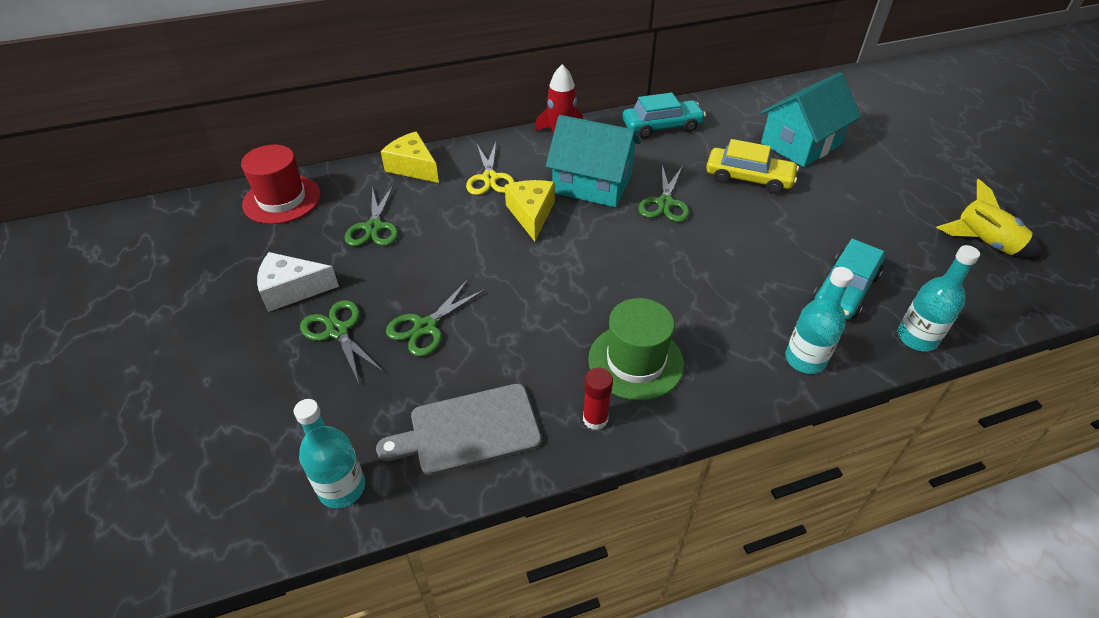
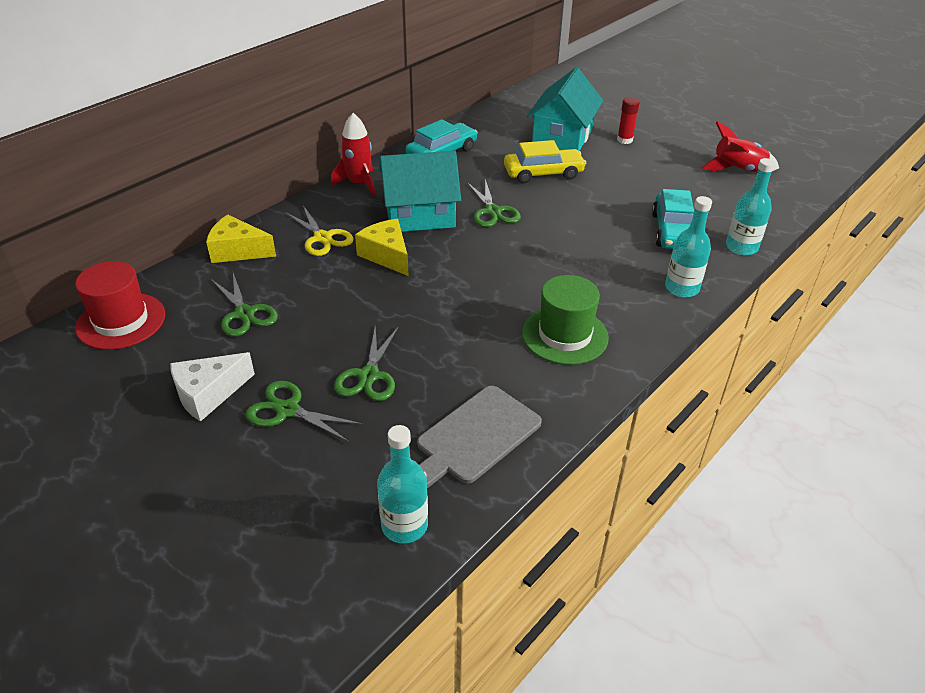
camera: 30 degrees left, 5 degrees down
(595, 419) = (568, 387): red glue stick -> red glue stick (624, 140)
(984, 244) = (737, 170): yellow rocket -> red rocket

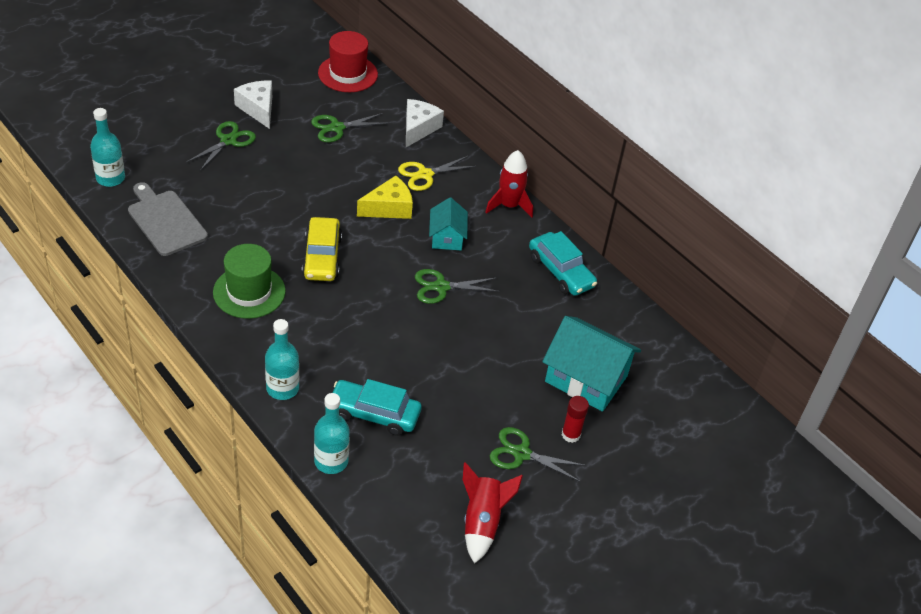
camera: 95 degrees right, 5 degrees up
(238, 251) = (418, 128): yellow cheese -> white cheese
(369, 376) = (246, 180): green scissors -> green scissors (521, 454)
(420, 215) = (447, 237): turquoise house -> turquoise house, size x0.58
(543, 173) = (506, 341): yellow car -> yellow car (322, 257)

